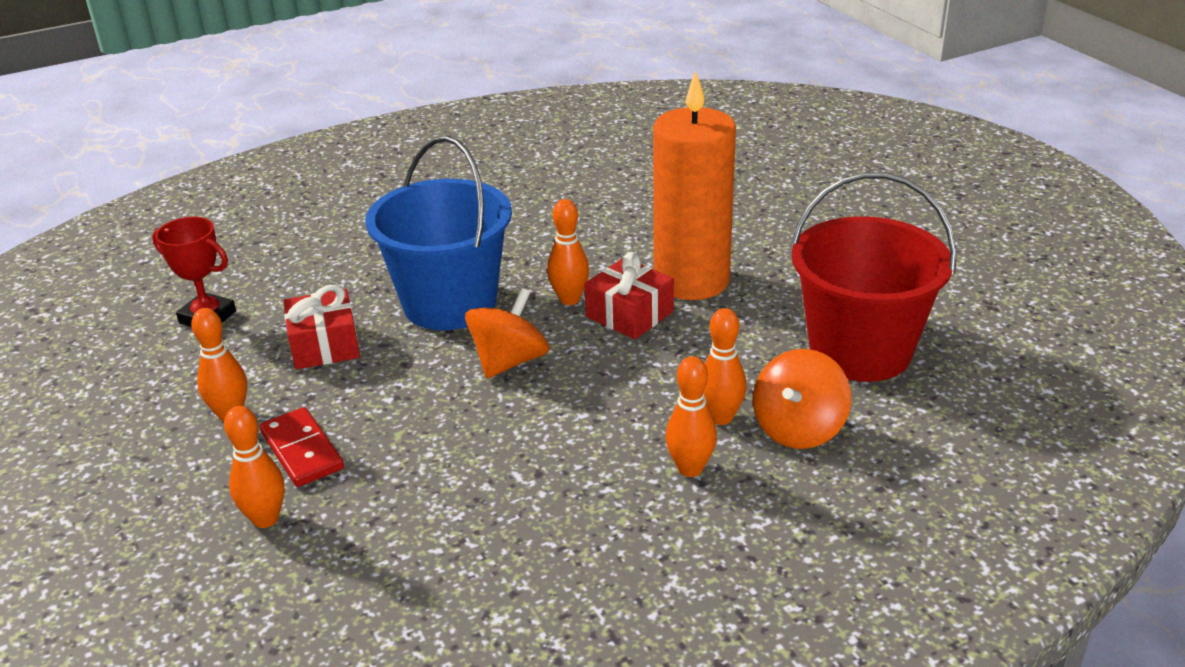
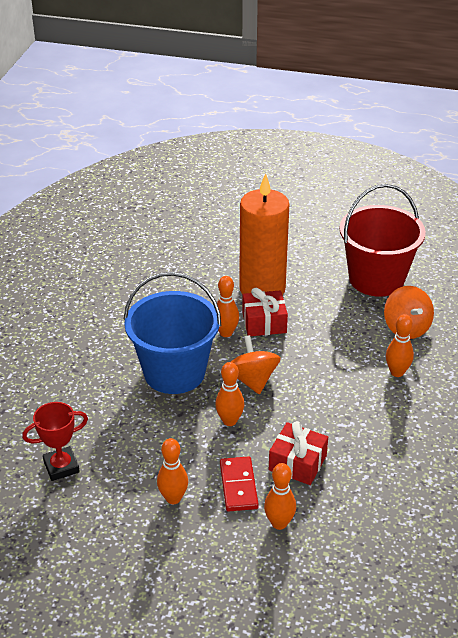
camera: 50 degrees left, 5 degrees up
(302, 451) = (238, 486): red domino -> red domino turned 75 degrees clockwise
(325, 345) = (153, 434): red gift -> red gift (297, 463)
(720, 417) = (374, 343): orange bowling pin -> orange bowling pin (229, 421)

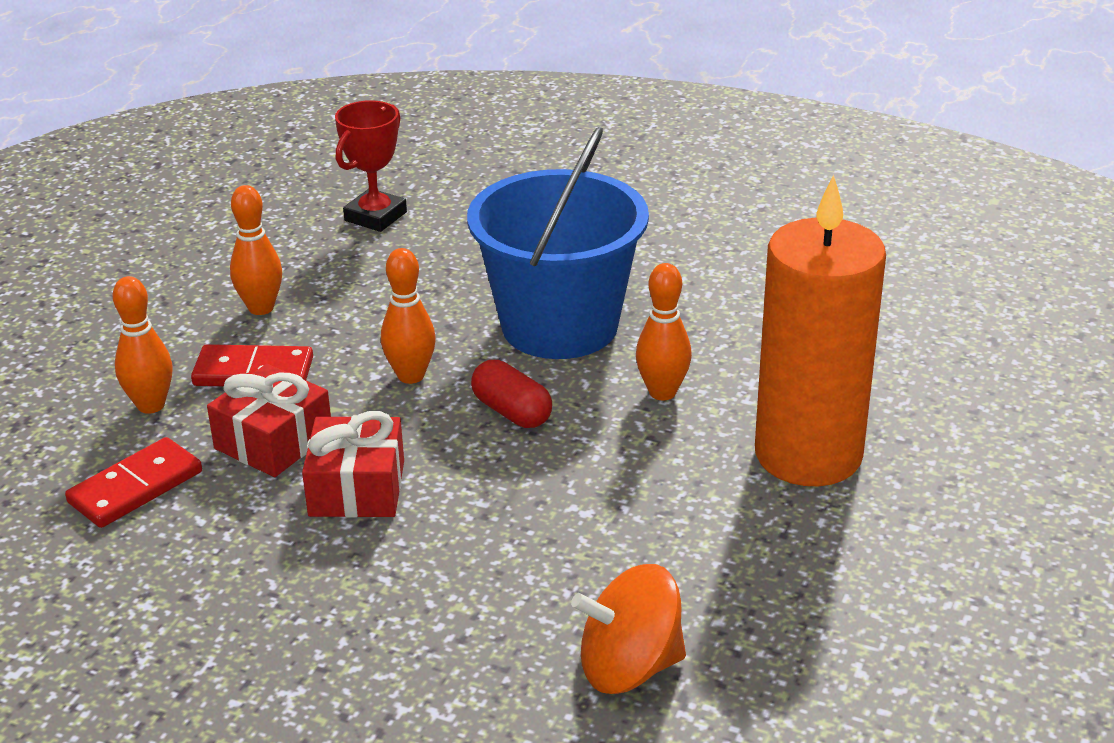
camera: 100 degrees right, 5 degrees down
(61, 467) = (375, 216): red trophy -> red trophy turned 45 degrees clockwise
(252, 380) = (512, 412): orange spinning top -> red capsule
(264, 322) = (687, 445): red gift -> red gift (357, 488)
(350, 509) = (136, 487): none -> red domino
(376, 279) = (838, 649): red bucket -> none
(397, 372) = (474, 619): orange bowling pin -> none

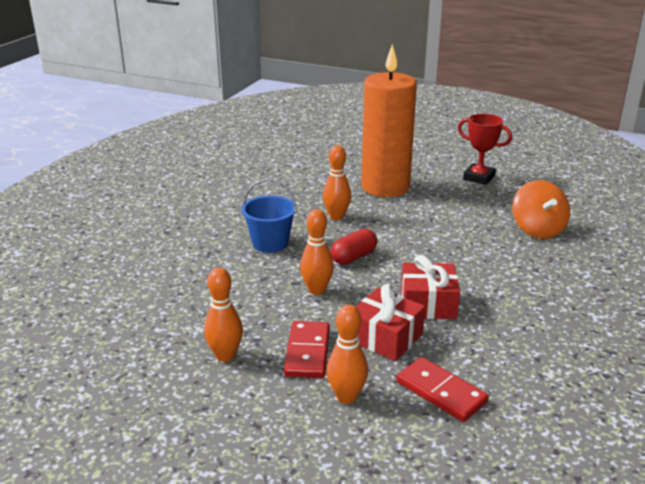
camera: 90 degrees left, 5 degrees down
(375, 216) = (112, 311): red trophy -> red trophy (479, 178)
(559, 325) = (270, 243): blue bucket -> blue bucket, size x0.53

